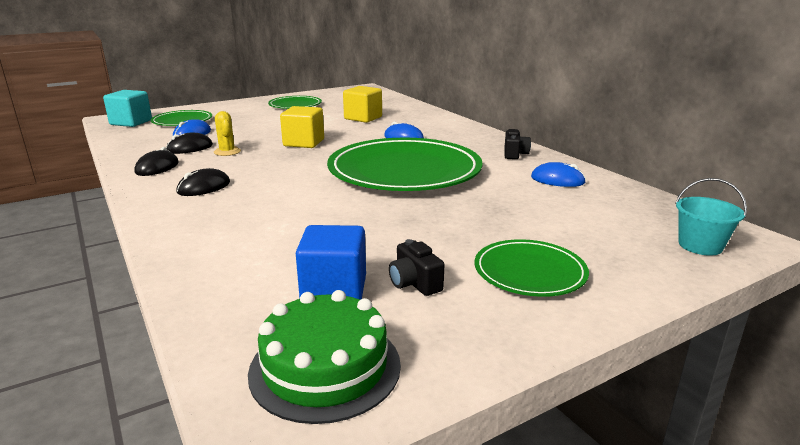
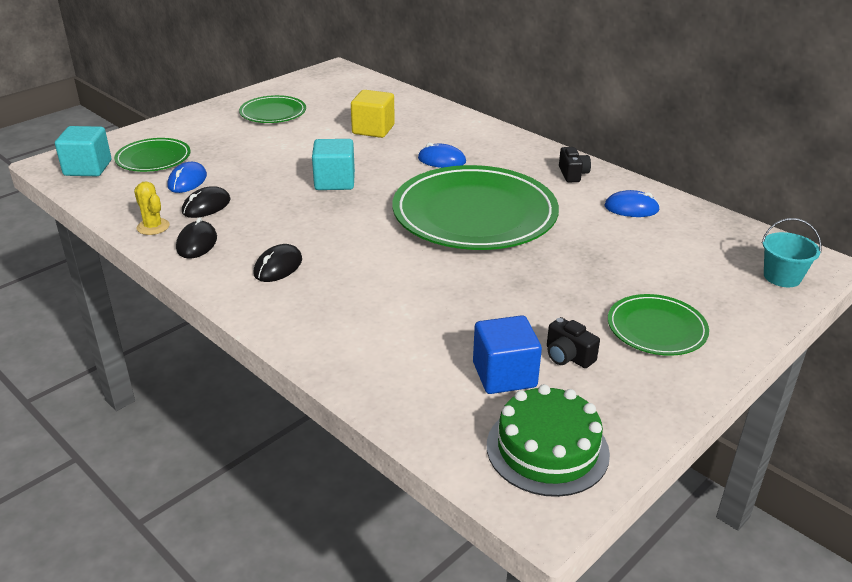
camera: 15 degrees left, 10 degrees up
(227, 152) = (257, 207): yellow cactus -> yellow cactus (153, 227)
(304, 143) = (334, 181): yellow cube -> turquoise cube

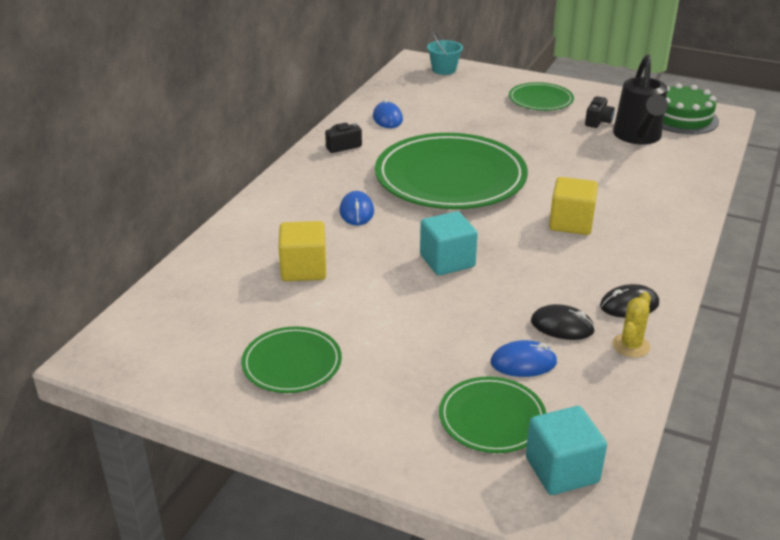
camera: 110 degrees left, 0 degrees up
(278, 266) = (617, 248): black mouse -> none
(341, 255) = (571, 223): none -> yellow cube
(504, 375) = (638, 137): blue cube -> black watering can

